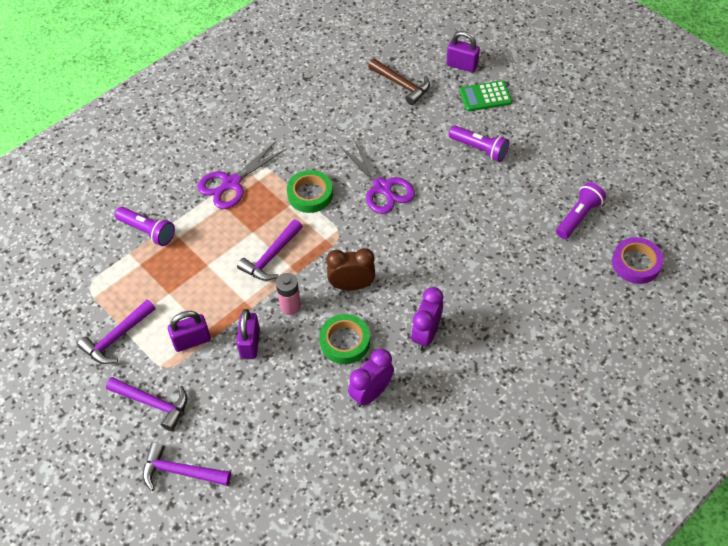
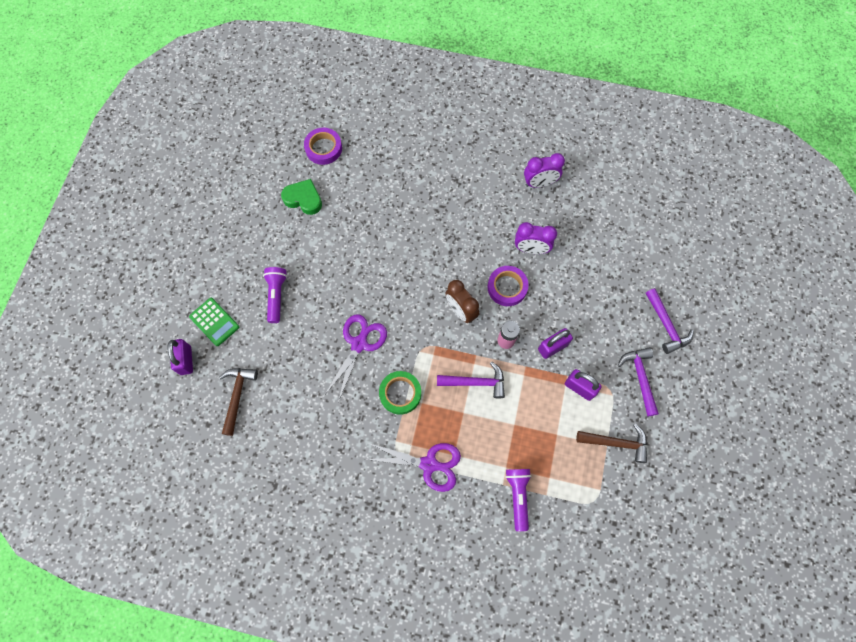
camera: 125 degrees left, 15 degrees up
(117, 338) = (616, 443): purple hammer -> brown hammer
(345, 341) = (507, 287): green tape -> purple tape
(426, 334) = (466, 242): purple clock -> purple clock (539, 183)
(578, 216) = (303, 199): purple flashlight -> green heart

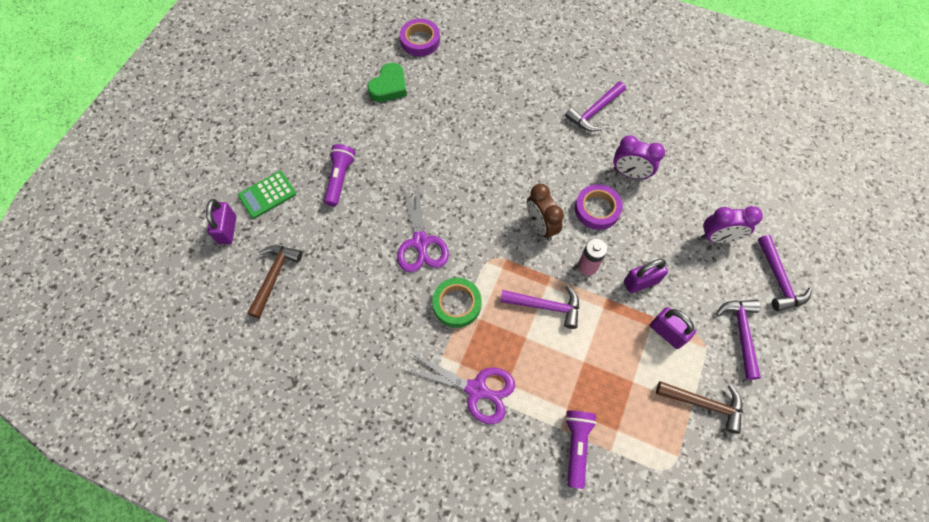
camera: 10 degrees right, 5 degrees down
(214, 322) = (267, 195): green calculator -> green calculator turned 90 degrees clockwise
(303, 199) = (389, 86): green heart -> green heart turned 90 degrees clockwise
(359, 343) = (420, 242): purple scissors -> purple scissors turned 135 degrees clockwise
(492, 195) = (594, 111): none -> purple hammer
(539, 183) = (649, 107): purple clock -> purple clock (718, 237)

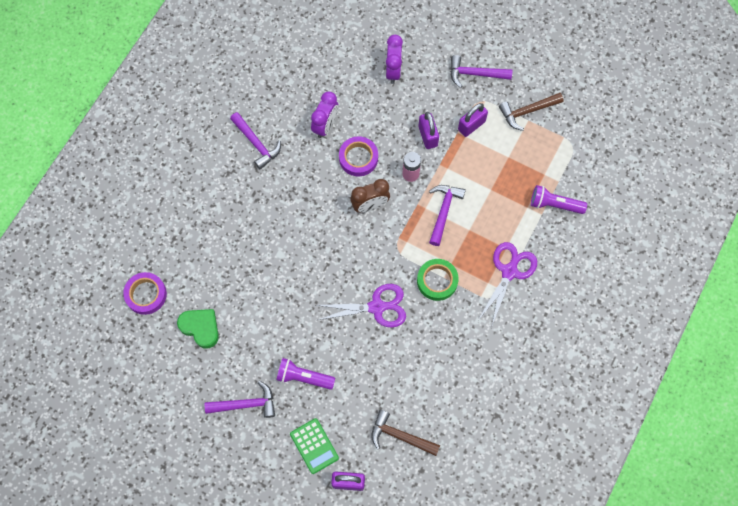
camera: 85 degrees left, 5 degrees up
(704, 404) = (527, 111): brown hammer -> brown hammer turned 135 degrees counterclockwise
(778, 279) = (433, 37): purple hammer -> purple hammer (246, 404)

